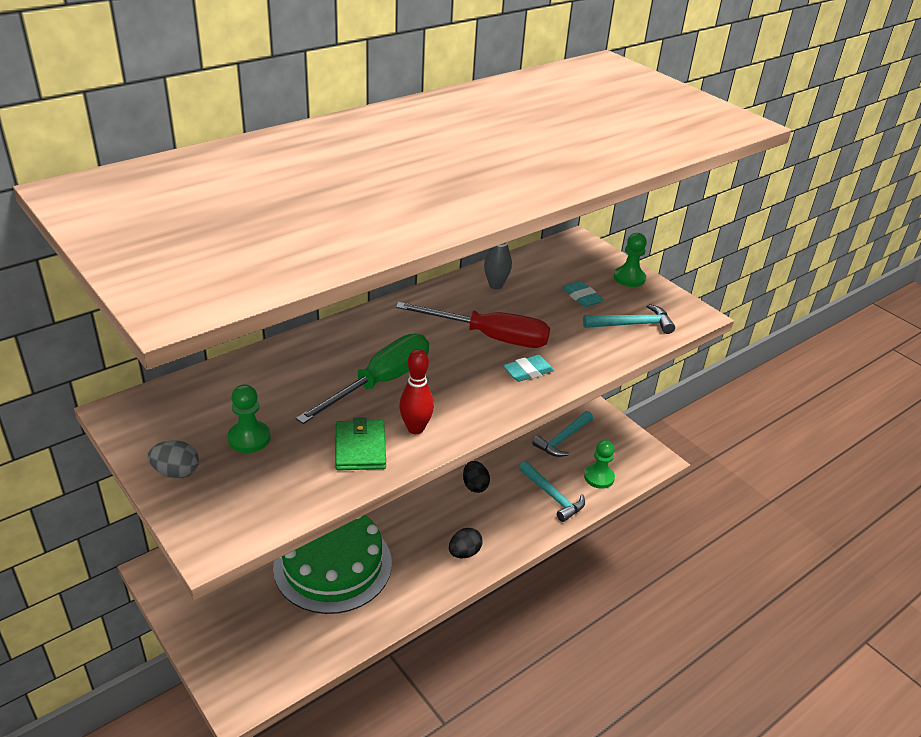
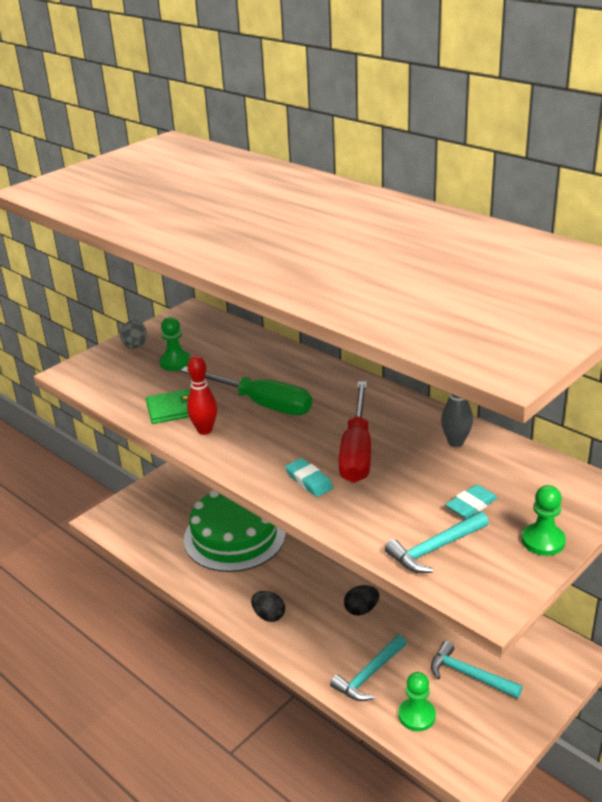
camera: 85 degrees right, 5 degrees down
(632, 324) = (435, 549): turquoise hammer -> turquoise hammer turned 75 degrees clockwise

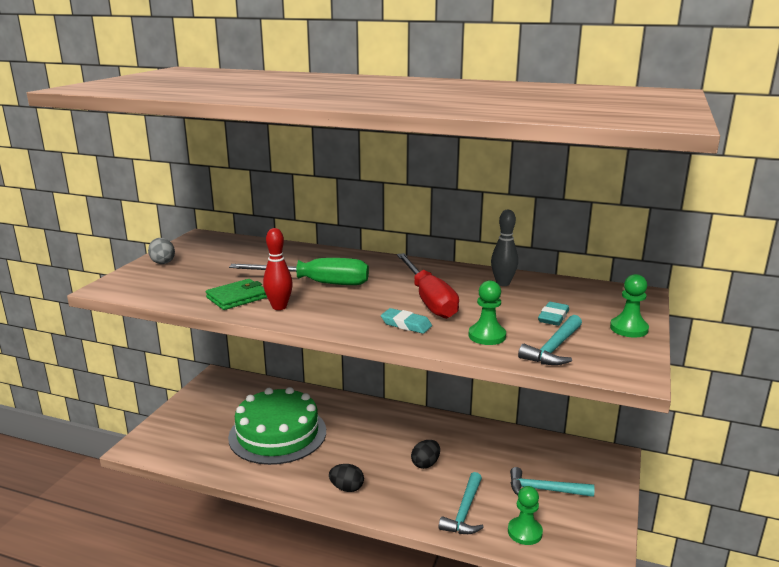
camera: 25 degrees left, 10 degrees down
(175, 362) = (212, 268): green pawn -> green pawn (487, 336)

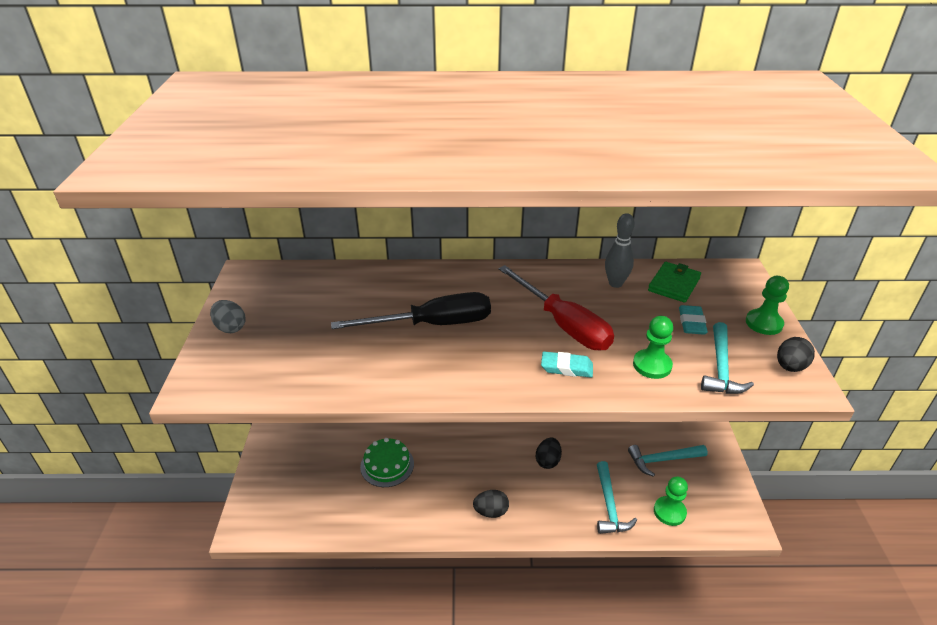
camera: 20 degrees left, 15 degrees up
(237, 297) = (362, 368): green wallet -> green wallet (673, 284)
(277, 434) = (387, 465): green cake -> green cake, size x0.52
(279, 307) = (419, 372): red bowling pin -> none
(316, 283) = (433, 324): green screwdriver -> black screwdriver
(628, 360) = (790, 367): none -> black egg

